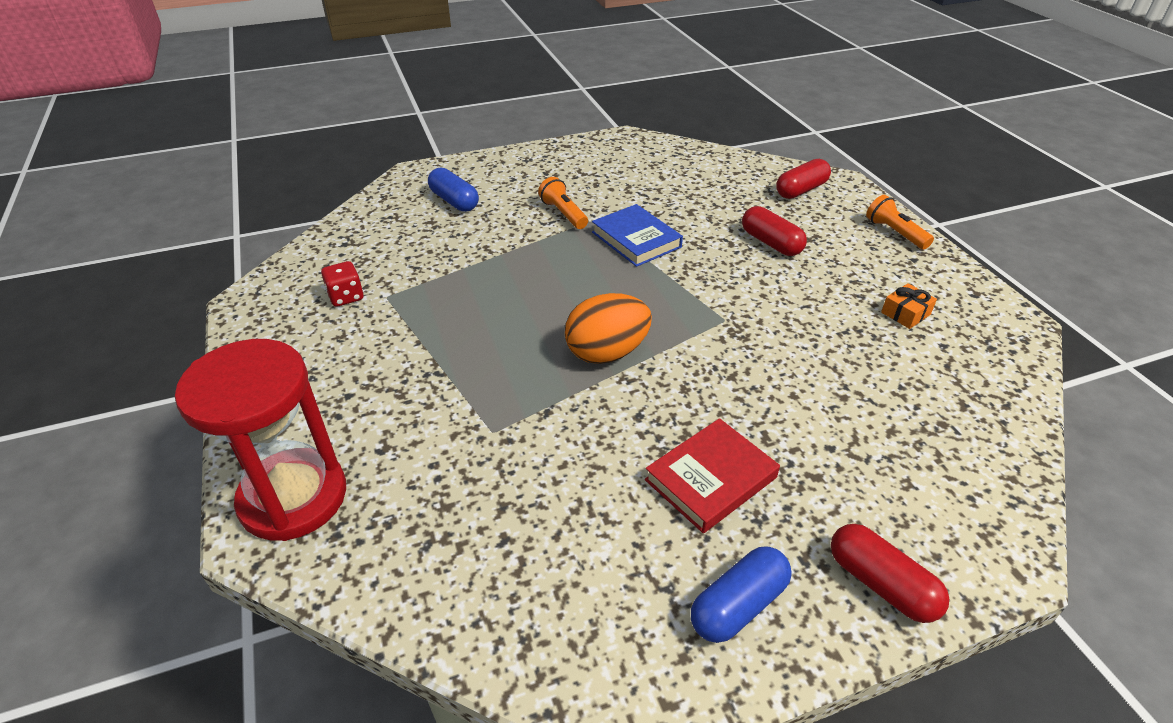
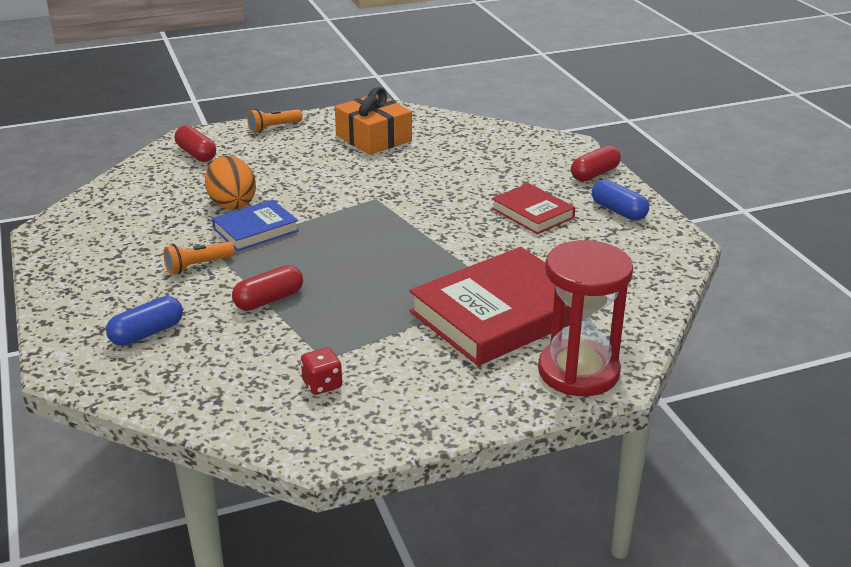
camera: 90 degrees left, 10 degrees down
(438, 428) = (500, 314): none -> red book
(607, 353) = (413, 245): orange egg -> orange egg (232, 203)
(771, 243) = (276, 173): red capsule -> red capsule (269, 300)
(905, 313) = (373, 138): orange gift -> orange gift, size x2.27

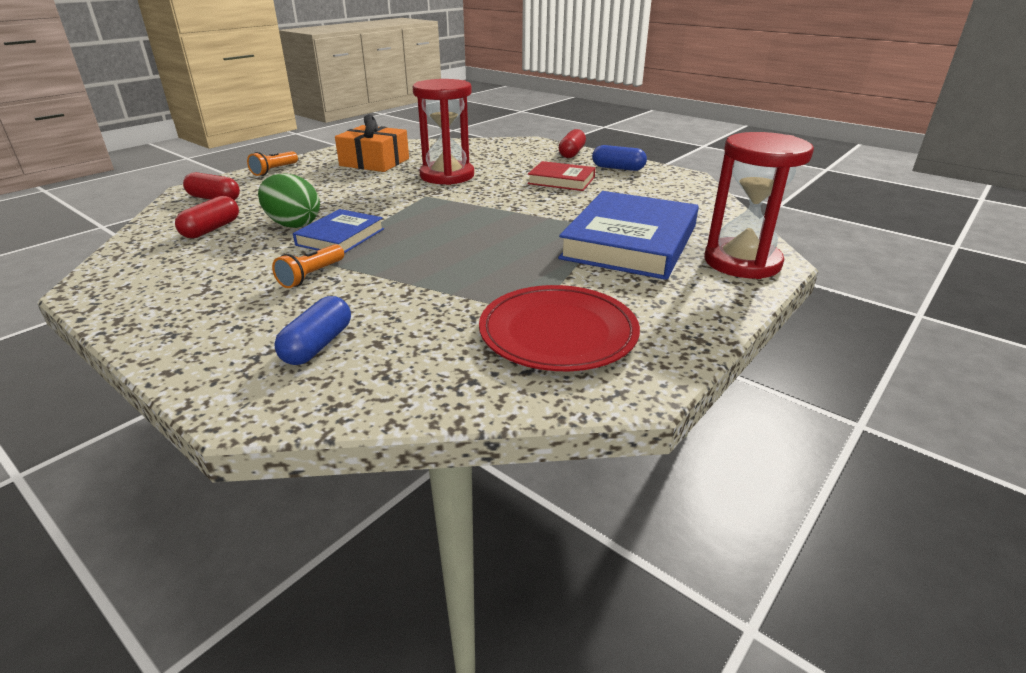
camera: 30 degrees left, 0 degrees up
(232, 203) = (293, 224): orange egg -> green egg
(269, 300) = (419, 283): red capsule -> red capsule (211, 229)
(322, 384) = (558, 333): red dice -> red plate
(423, 176) = (447, 176): none -> red hourglass
(500, 314) = (630, 242): red book -> blue book

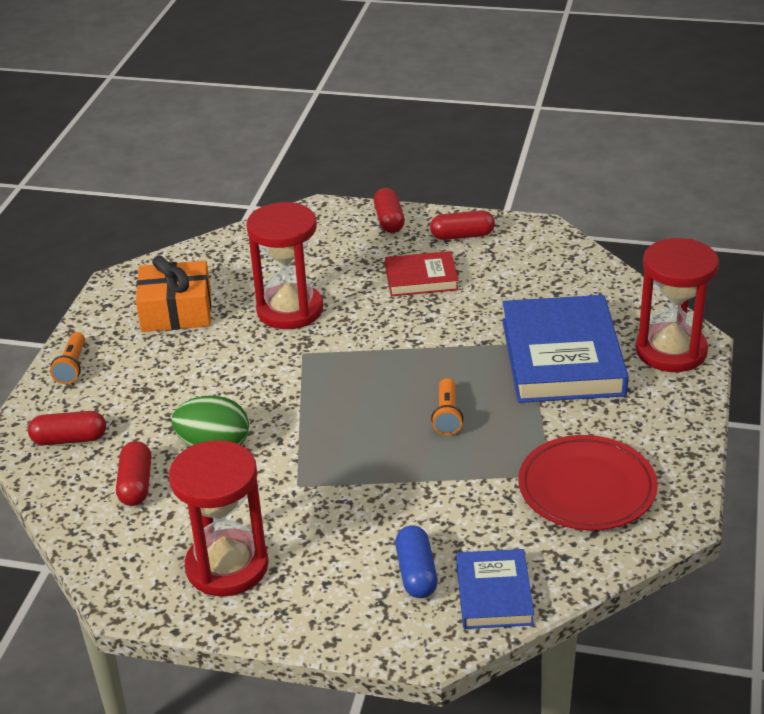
camera: 25 degrees left, 5 degrees up
(186, 291) = (227, 566): none -> red hourglass
(311, 276) = (320, 505): orange flashlight -> orange flashlight (447, 416)
(340, 237) = (286, 446): blue book -> blue book (494, 593)
(618, 168) = (462, 235): blue capsule -> red capsule

